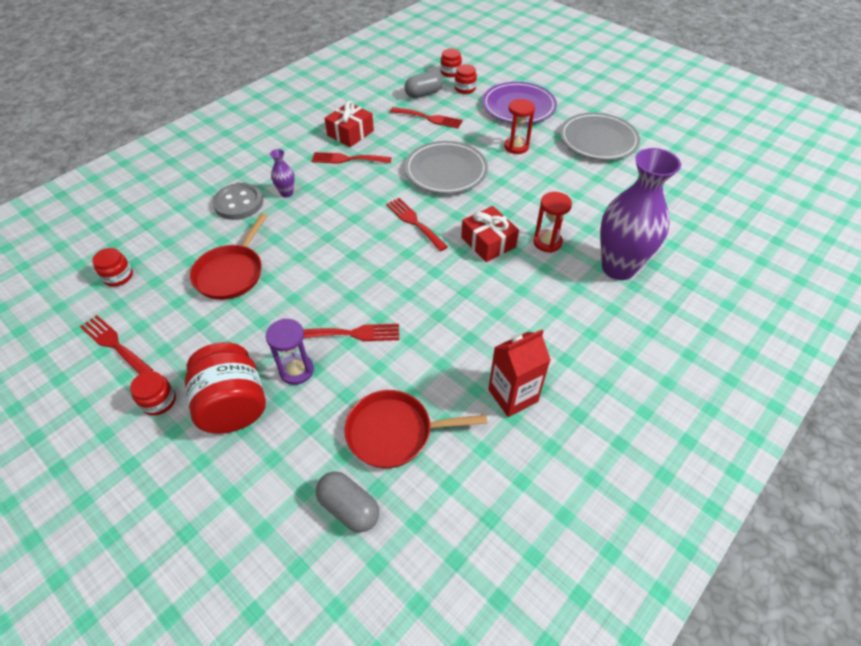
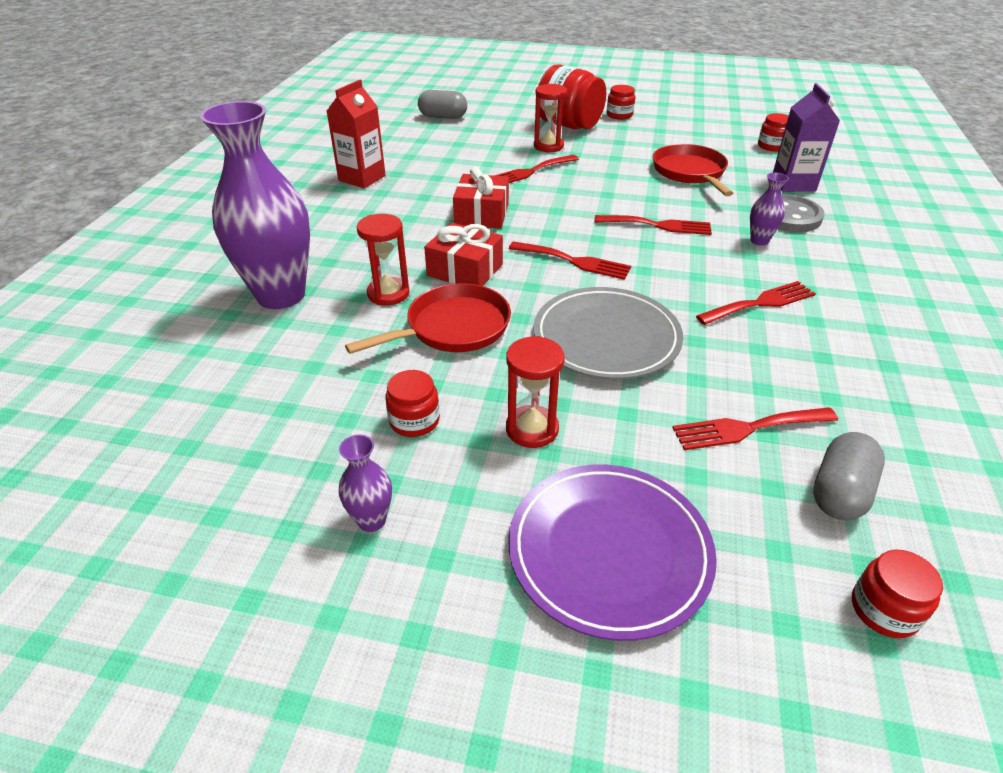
camera: 150 degrees right, 10 degrees down
(114, 344) = (697, 123): red fork -> red fork (658, 225)
(183, 228) = (793, 184): none -> purple carton
(296, 370) = (548, 146): purple hourglass -> red hourglass
(350, 133) = (821, 343): red gift -> red gift (482, 214)
(395, 432) = (442, 143): red pan -> red pan (452, 328)
(465, 89) = (781, 557): red jar -> red jar (414, 421)
(598, 140) = (372, 520): grey plate -> purple vase

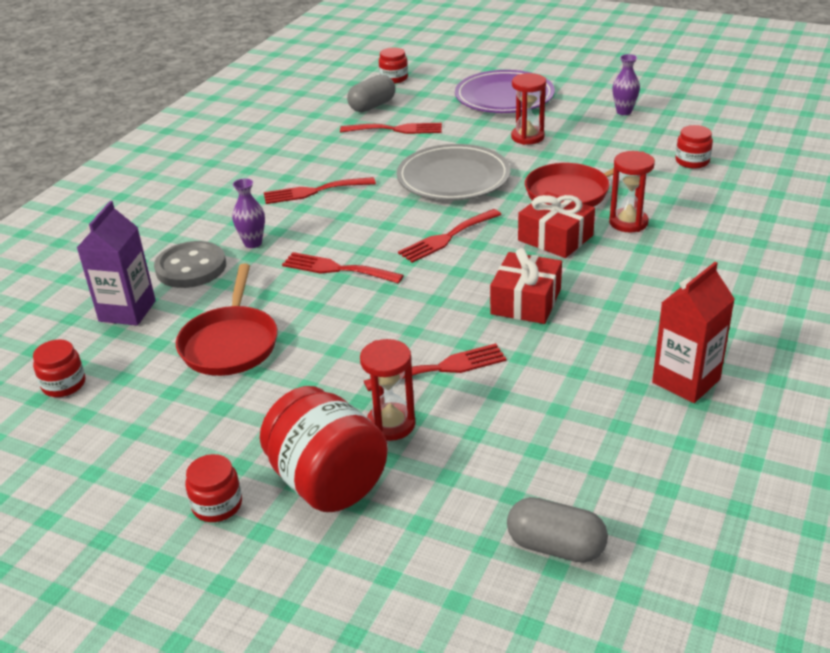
camera: 165 degrees left, 5 degrees down
(281, 295) = (729, 229): purple vase -> none
(414, 421) = (602, 145): red jar -> red jar (692, 161)
(574, 261) = (447, 238): red fork -> red fork turned 75 degrees counterclockwise

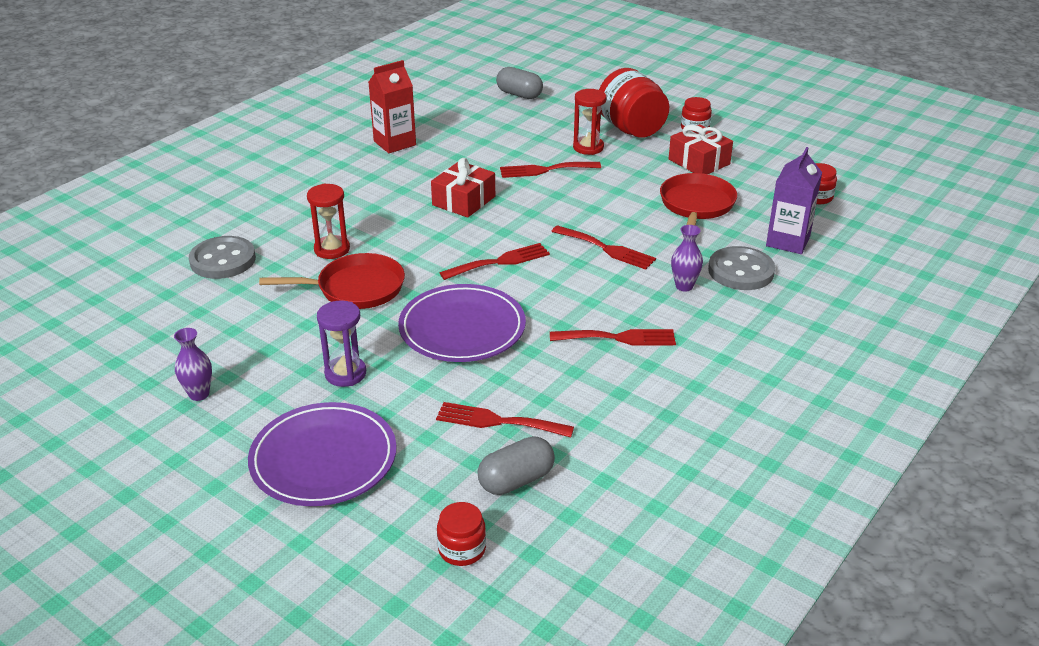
camera: 170 degrees left, 0 degrees up
(453, 178) = (462, 328): grey plate -> purple plate
(527, 137) = (345, 374): red hourglass -> purple hourglass
(555, 238) = (405, 246): red gift -> red gift (699, 162)
(692, 161) = (206, 304): red jar -> none
(724, 196) = (223, 260): none -> grey button

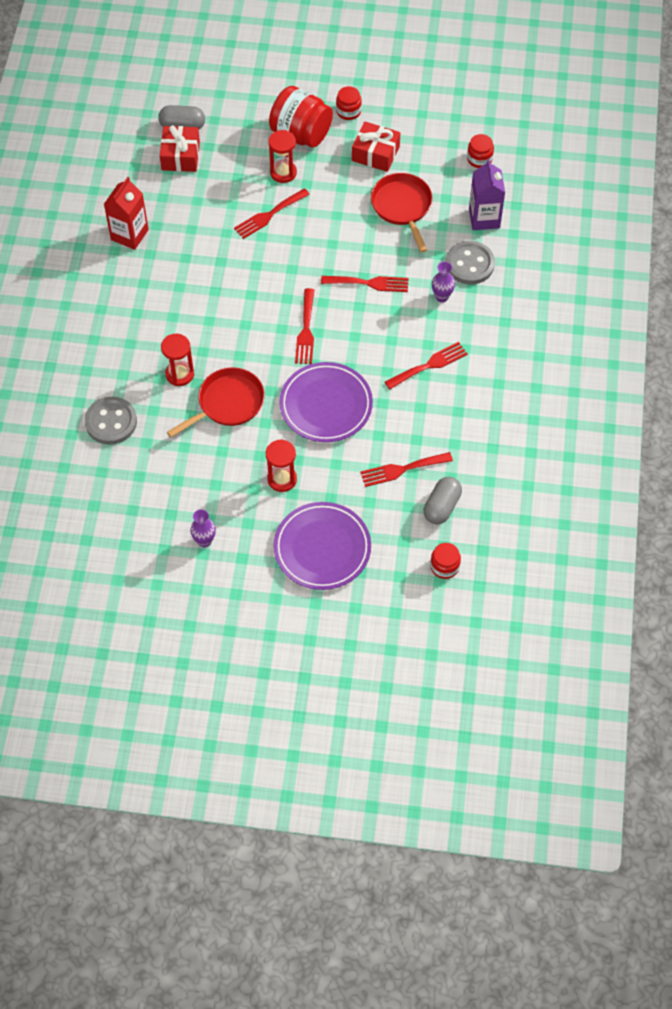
camera: 30 degrees left, 25 degrees up
(345, 374) = (282, 479): purple hourglass -> red hourglass
(464, 201) = (234, 278): red gift -> red gift (180, 156)
(500, 262) = (306, 330): red fork -> red fork turned 150 degrees clockwise

